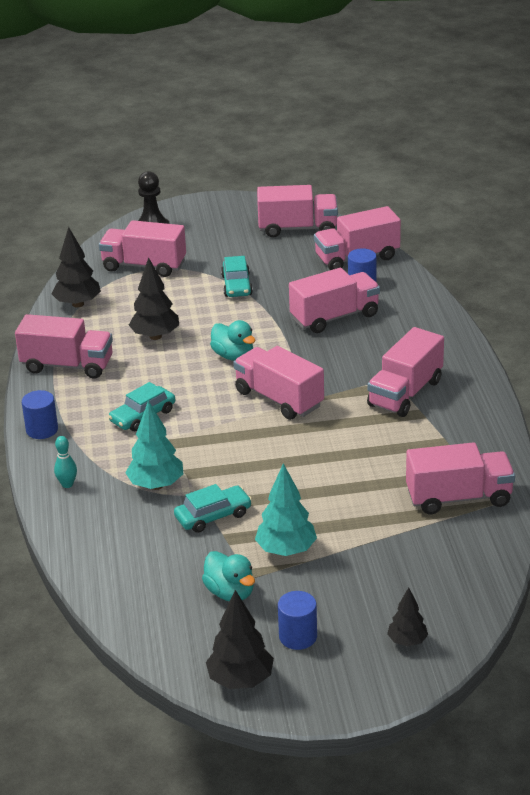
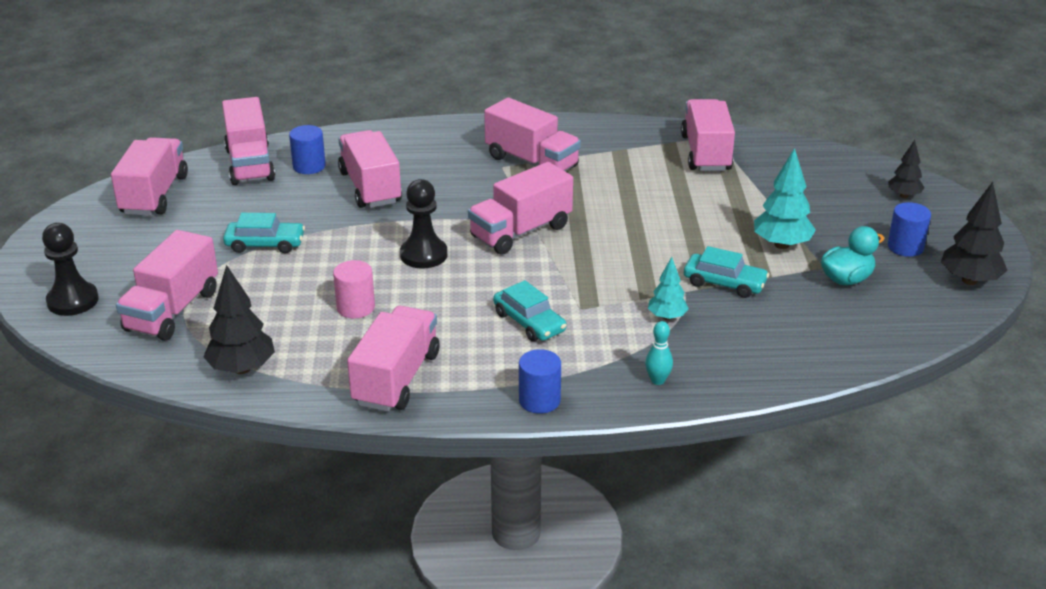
camera: 85 degrees left, 0 degrees up
(155, 336) = (355, 307): black tree -> pink cylinder
(156, 485) = (667, 317): turquoise tree -> turquoise tree, size x0.61
(213, 516) = (724, 283): turquoise car -> turquoise car turned 135 degrees clockwise
(233, 356) = (423, 255): turquoise duck -> black pawn

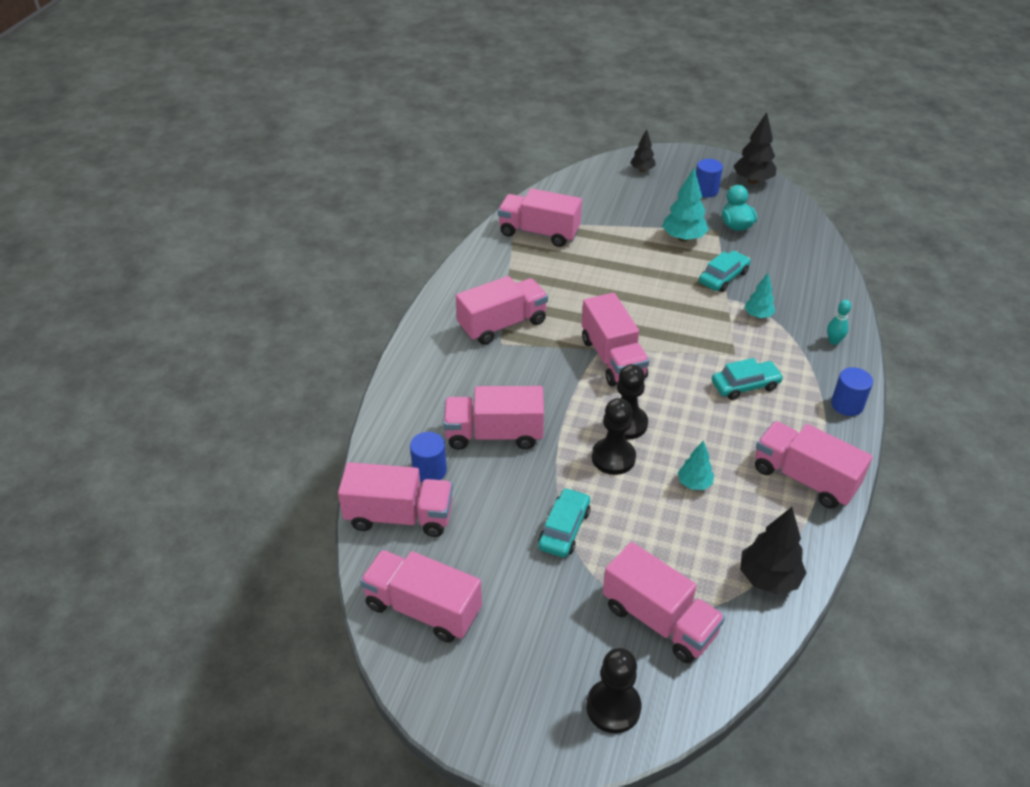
camera: 70 degrees left, 10 degrees up
(355, 307) = (694, 483): pink cylinder -> turquoise tree
(370, 255) = (613, 457): none -> black pawn

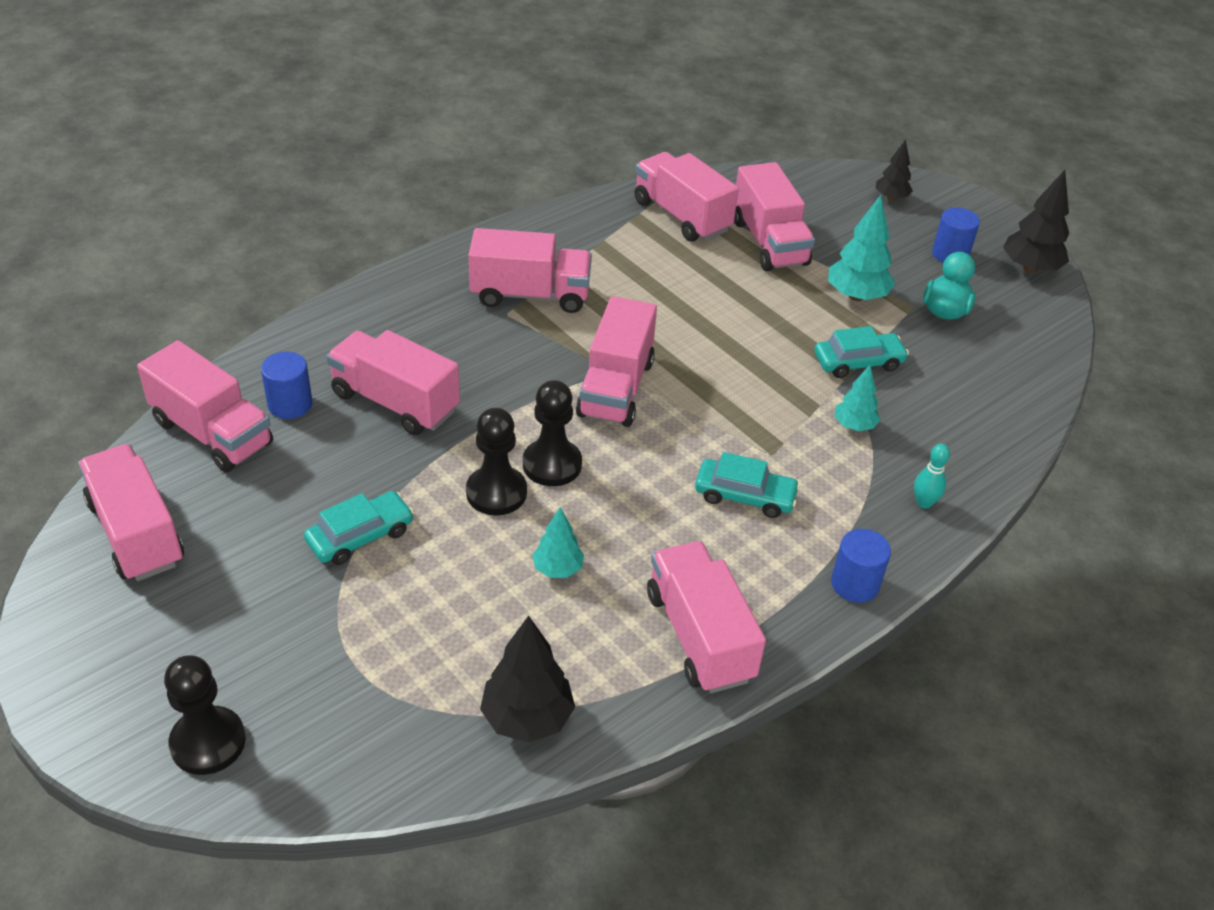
camera: 30 degrees right, 0 degrees up
(659, 620) = (354, 686): pink truck -> pink truck (769, 242)

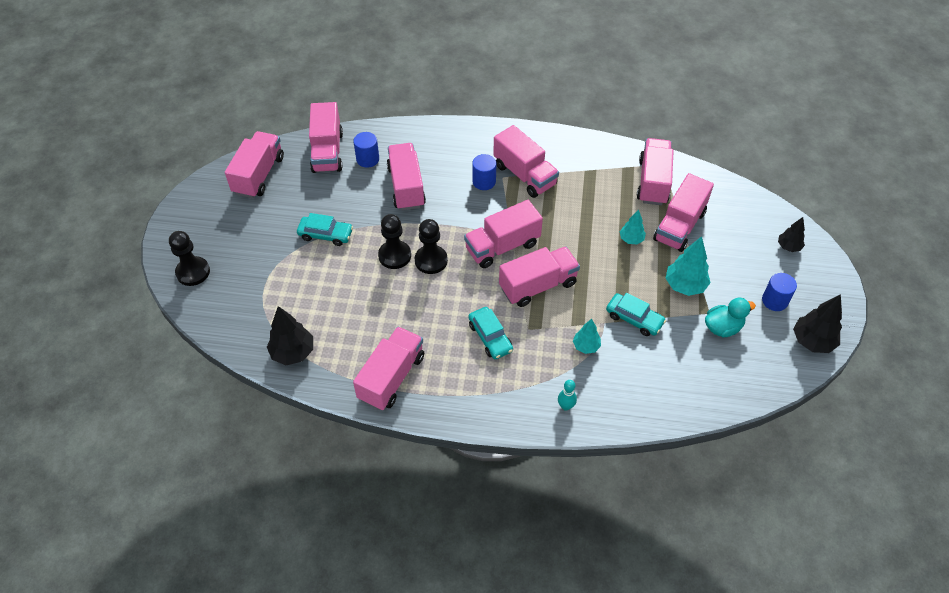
camera: 50 degrees right, 10 degrees up
(557, 569) = (376, 306): turquoise tree -> turquoise tree (631, 239)
(715, 401) = (538, 285): none -> pink truck
(855, 584) = (482, 412): blue cylinder -> blue cylinder (484, 181)

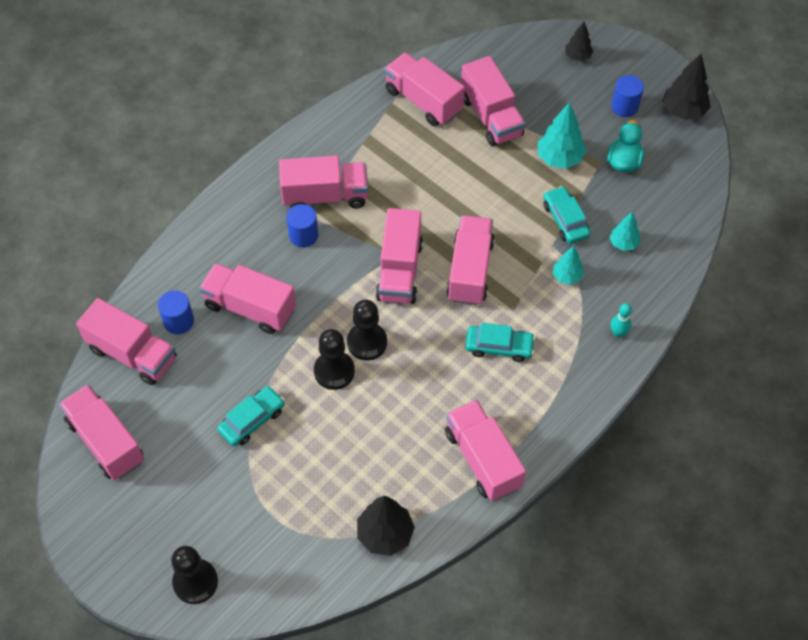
camera: 55 degrees left, 5 degrees up
(631, 239) = (476, 163): turquoise tree -> turquoise tree (623, 243)
(634, 319) = (565, 220): turquoise car -> turquoise car turned 90 degrees counterclockwise

